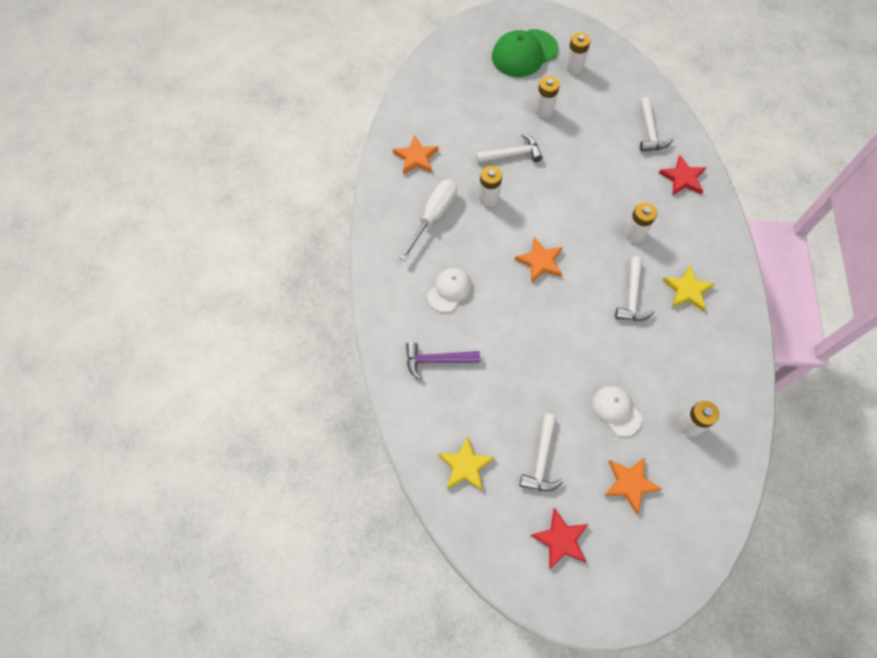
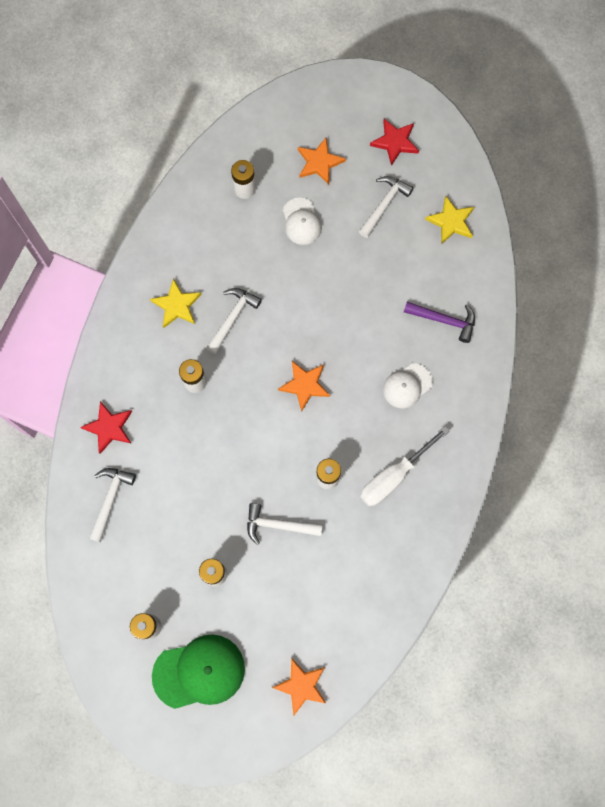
camera: 160 degrees left, 10 degrees up
(416, 157) = (387, 560): orange star -> orange star (301, 685)

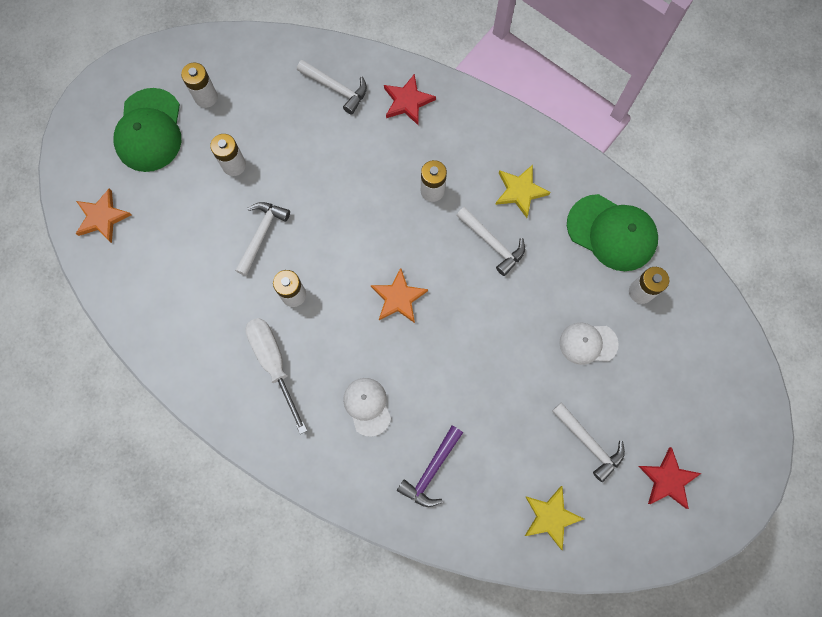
camera: 105 degrees right, 0 degrees up
(197, 221) = (612, 233): none -> green cap
(319, 162) = (657, 382): orange star -> none

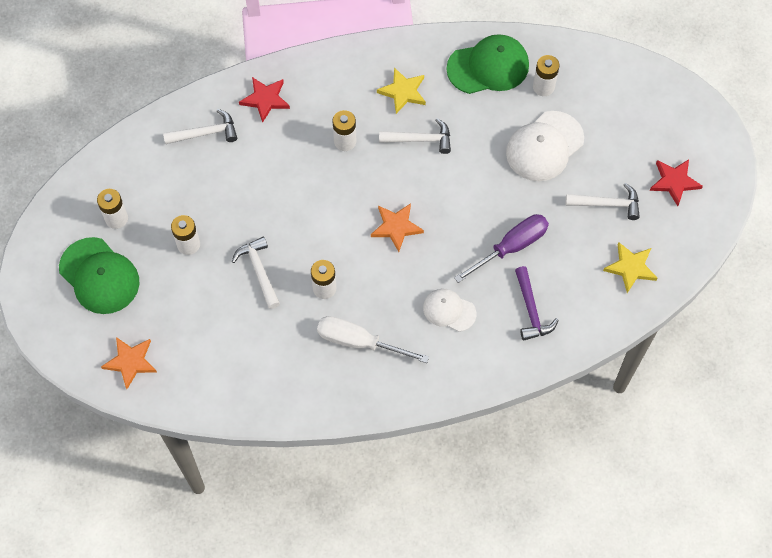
camera: 45 degrees left, 10 degrees down
(471, 402) = (511, 247): none -> purple screwdriver
(588, 343) = (544, 146): white cap -> white cap, size x1.65

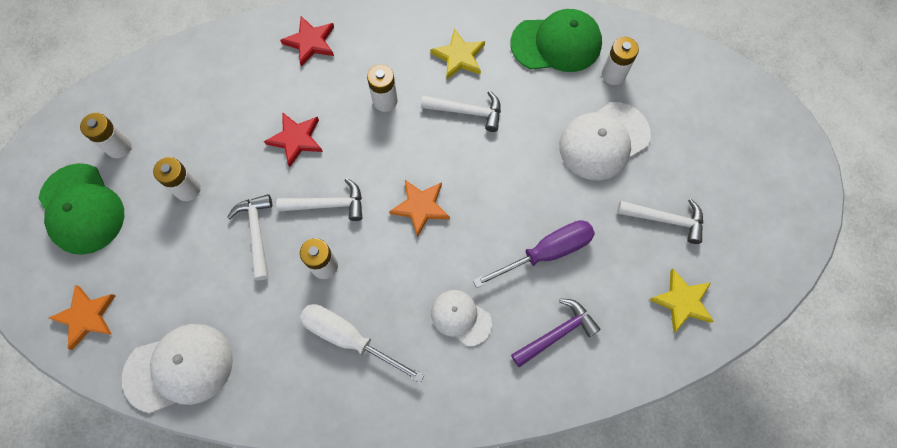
camera: 10 degrees right, 5 degrees up
(205, 133) = (238, 68): white hammer -> white hammer (327, 204)
(222, 388) = (179, 368): none -> white cap
(531, 310) = (556, 333): purple hammer -> purple hammer turned 120 degrees counterclockwise
(674, 182) = (746, 206): red star -> red star (296, 139)

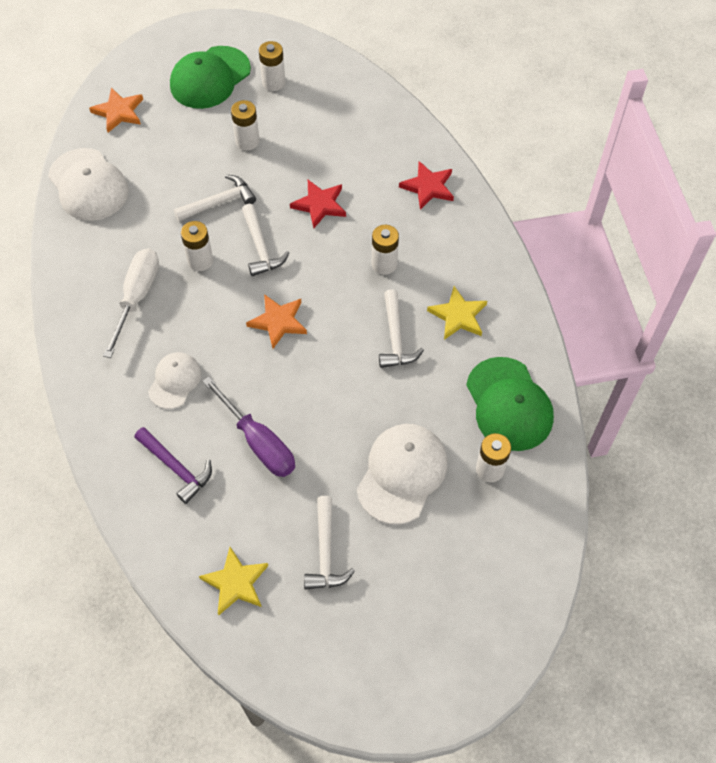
camera: 75 degrees right, 10 degrees down
(604, 141) = (402, 474): white cap -> white cap turned 75 degrees clockwise

